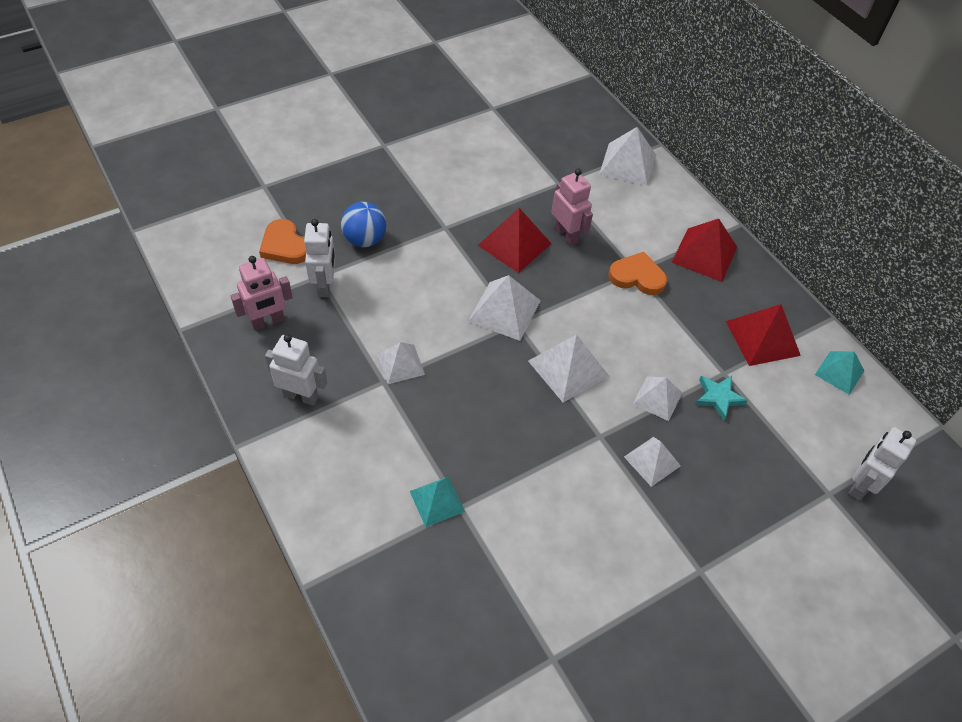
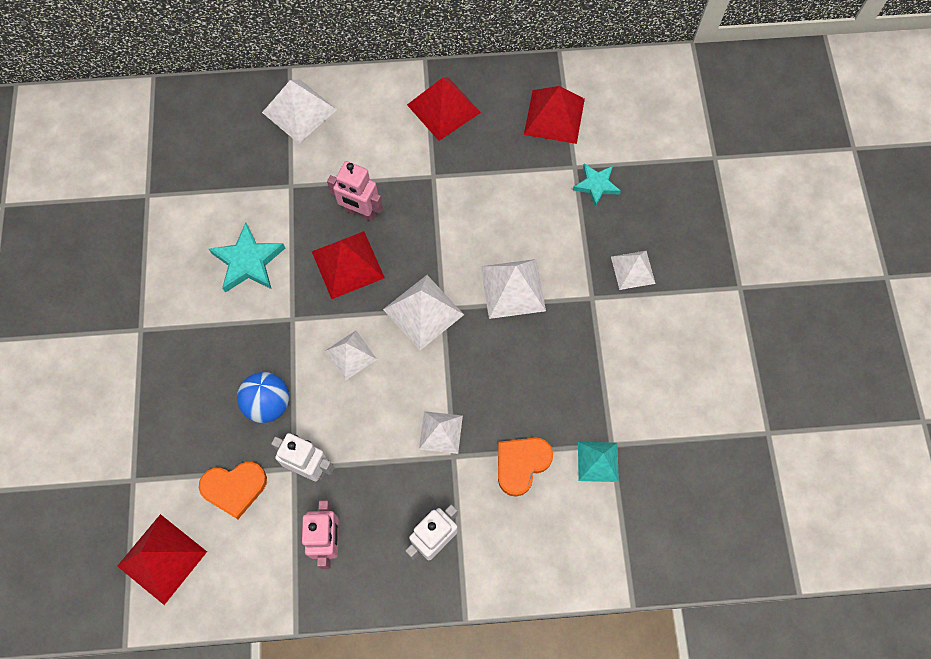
camera: 60 degrees left, 15 degrees up
(210, 225) = (162, 558): none -> red pyramid
(476, 183) = (248, 262): none -> turquoise star
(566, 235) = (360, 212): pink robot -> pink robot turned 150 degrees counterclockwise
(637, 277) = (441, 178): orange heart -> orange heart (521, 464)
(657, 398) = (575, 232): white pyramid -> white pyramid (350, 355)
(839, 372) = (613, 80): turquoise pyramid -> none
(860, 485) = (716, 131): white robot -> none

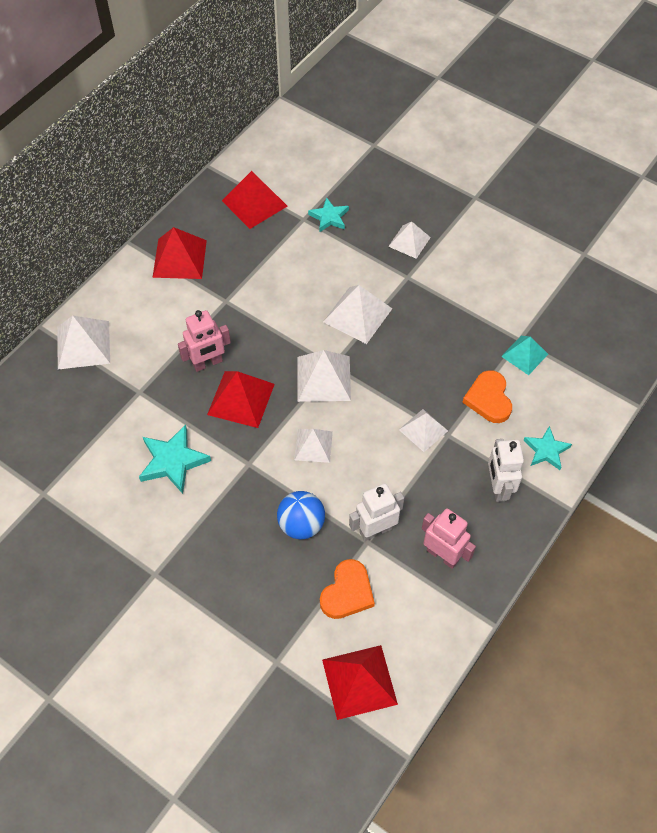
camera: 50 degrees left, 10 degrees down
(509, 555) = (546, 450): none -> turquoise star

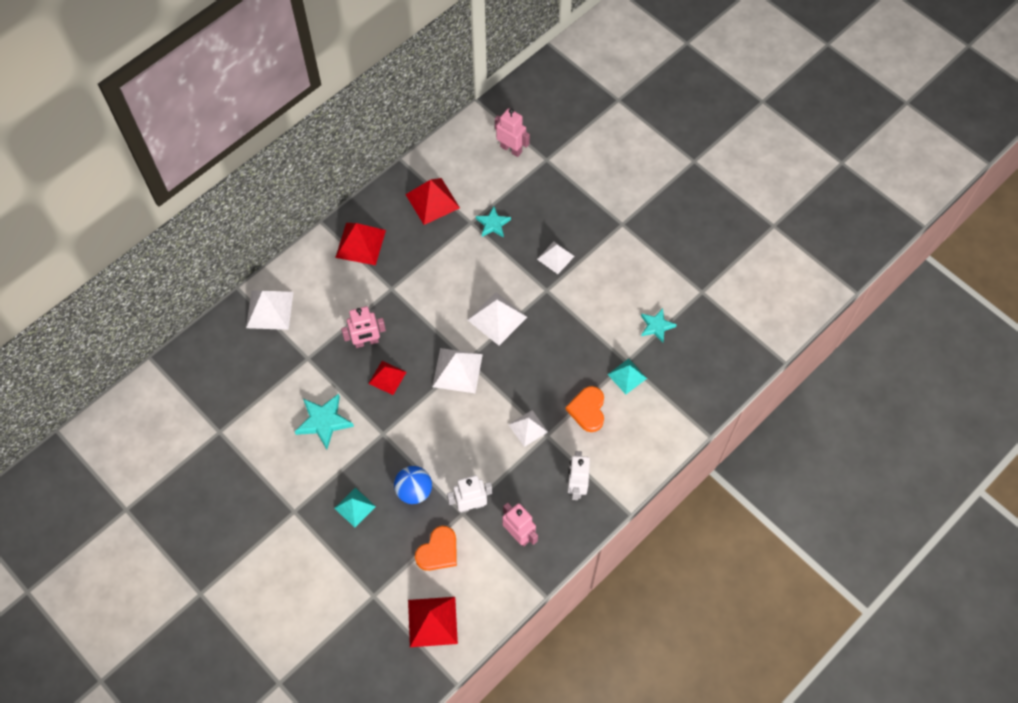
camera: 10 degrees right, 5 degrees up
(231, 556) = (355, 507): none -> turquoise pyramid
(241, 399) = (387, 377): red pyramid -> red pyramid, size x0.65
(313, 445) = (437, 426): white pyramid -> none
(332, 139) = (511, 149): none -> pink robot
(546, 450) = (623, 462): turquoise star -> turquoise star (656, 326)

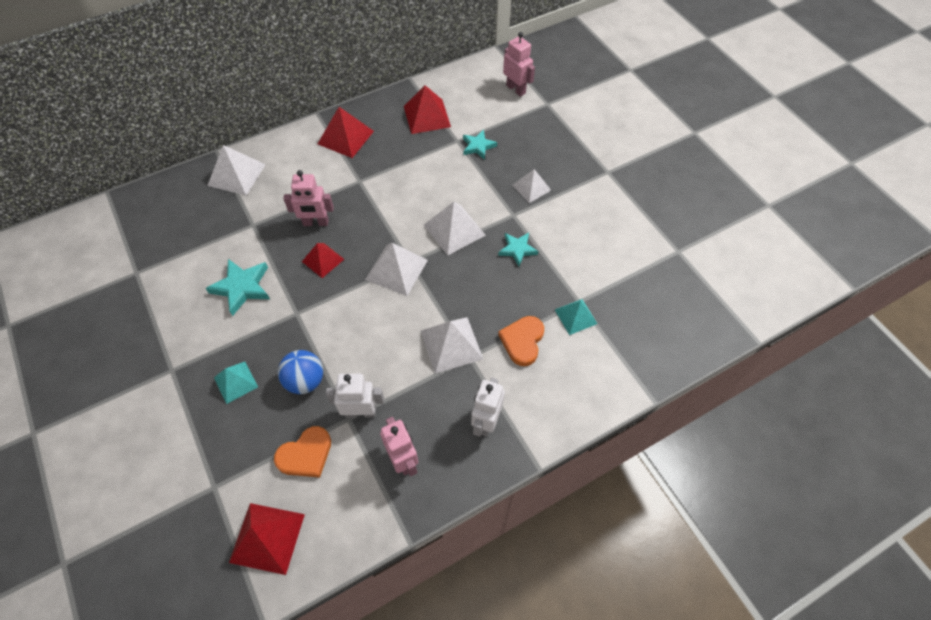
camera: 15 degrees right, 5 degrees down
(528, 428) = (451, 344): white pyramid -> white pyramid, size x1.54
(656, 326) = (620, 274): turquoise star -> turquoise star (517, 249)

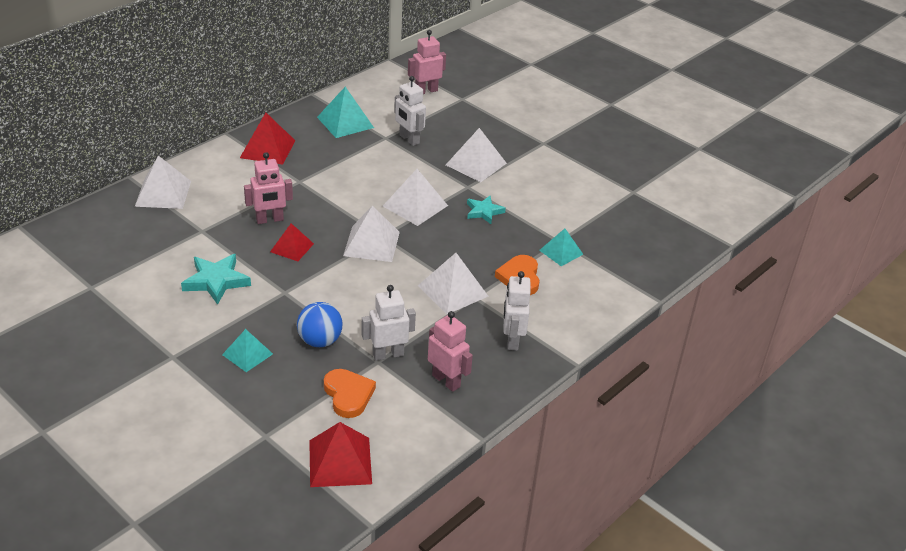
camera: 20 degrees left, 20 degrees down
(306, 455) = (348, 395): orange heart -> orange heart turned 60 degrees counterclockwise
(427, 116) = (345, 122): red pyramid -> turquoise pyramid
(478, 146) = (409, 139): turquoise star -> white robot
(516, 89) = (426, 91): pink robot -> pink robot turned 60 degrees counterclockwise
(531, 187) = (476, 164): white pyramid -> white pyramid, size x1.54

